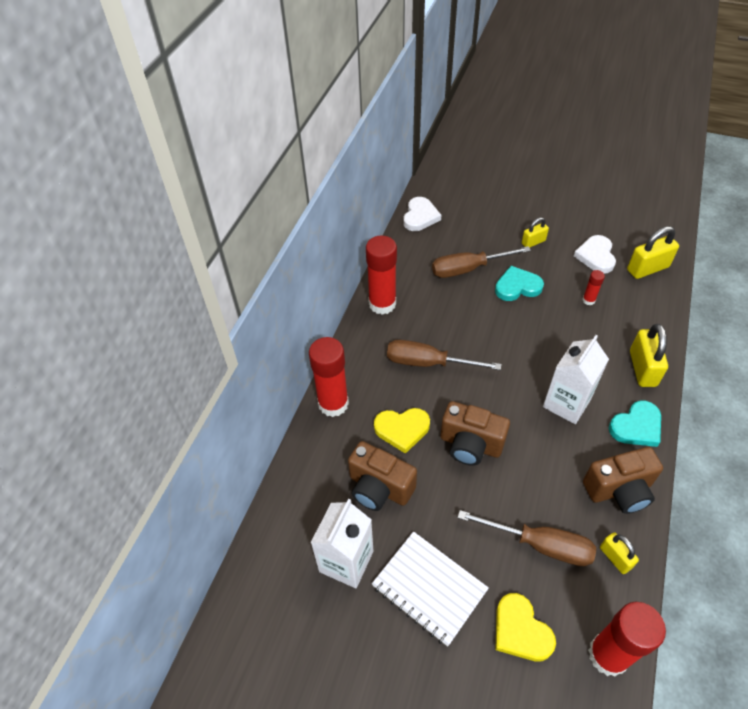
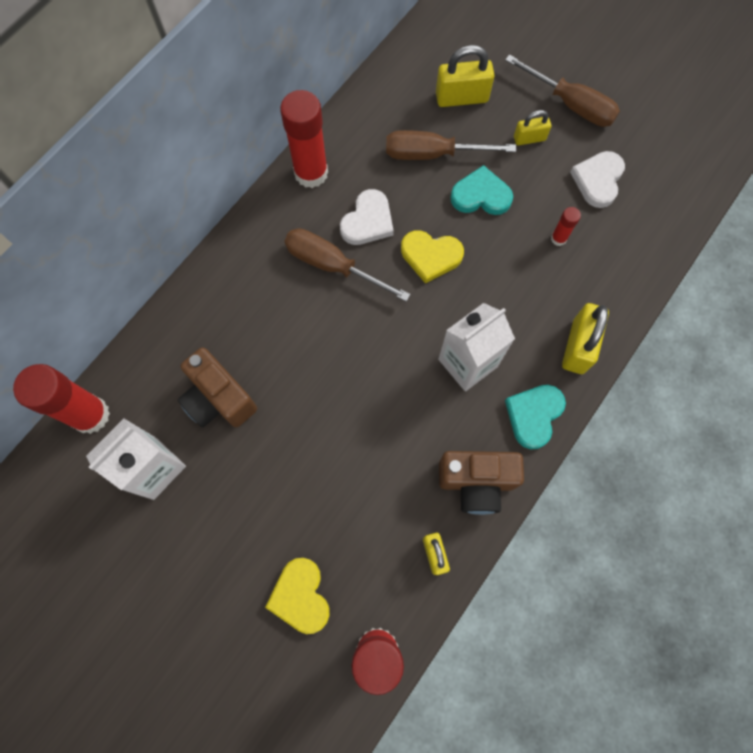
camera: 15 degrees right, 20 degrees up
(333, 403) = (207, 285): red glue stick -> red glue stick (90, 415)
(402, 429) = (270, 339): yellow heart -> yellow heart (430, 256)
(420, 216) = (405, 63): white heart -> white heart (368, 221)
(429, 588) = (227, 523): white notebook -> none
(470, 444) = (337, 379): brown camera -> none
(540, 545) = (361, 515): brown screwdriver -> brown screwdriver (570, 104)
(636, 426) = (533, 415): turquoise heart -> turquoise heart turned 135 degrees clockwise
(647, 268) = (654, 216): yellow padlock -> yellow padlock (461, 98)

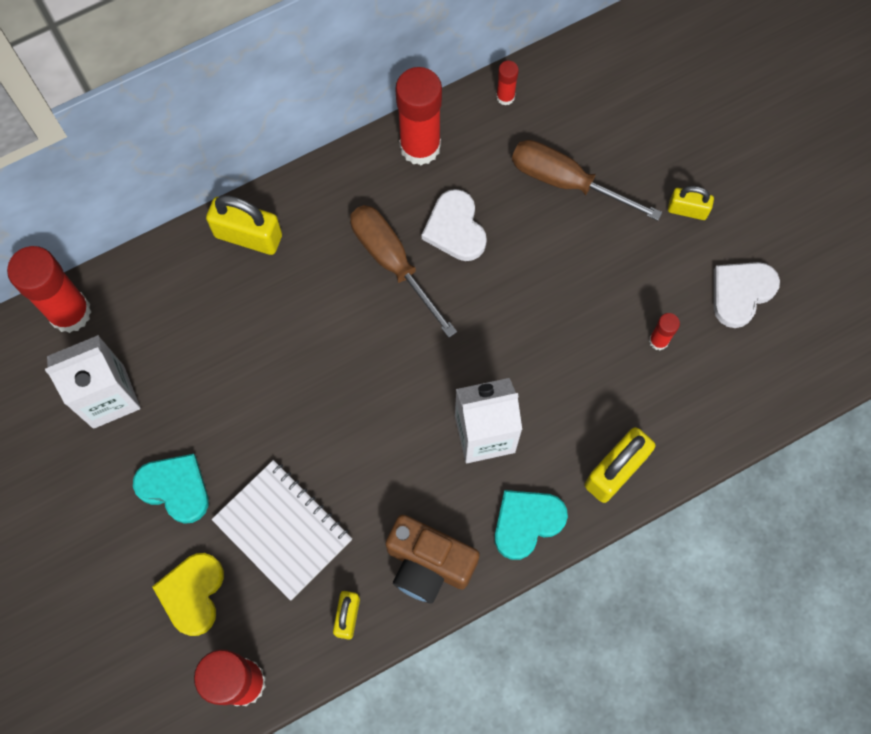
camera: 25 degrees right, 0 degrees up
(219, 399) = (205, 354): brown camera -> none
(349, 509) = (283, 530): none -> white notebook
(357, 113) = (505, 97): none -> red glue stick
(368, 221) = (455, 228): white heart -> white heart turned 105 degrees clockwise
(430, 256) = (504, 298): yellow heart -> none
(461, 98) = (634, 128): yellow padlock -> yellow padlock (248, 236)
(481, 195) = (596, 253): turquoise heart -> turquoise heart (175, 488)
(570, 104) = (758, 189): brown screwdriver -> none

